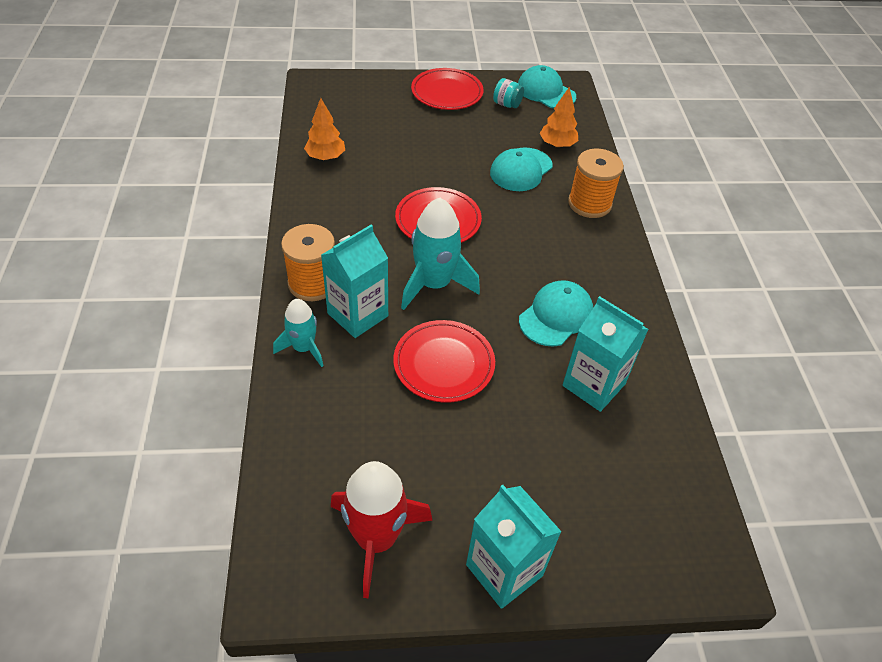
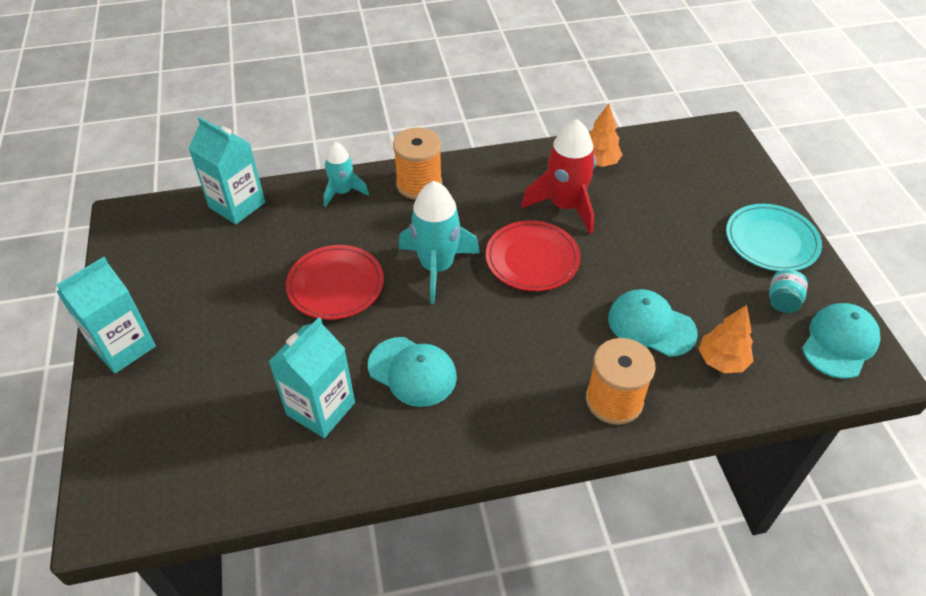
camera: 85 degrees right, 0 degrees up
(357, 314) = (386, 219): turquoise carton -> turquoise carton (237, 205)
(376, 538) = (159, 264): red rocket -> red rocket (565, 206)
(447, 93) = (771, 241): red plate -> turquoise plate

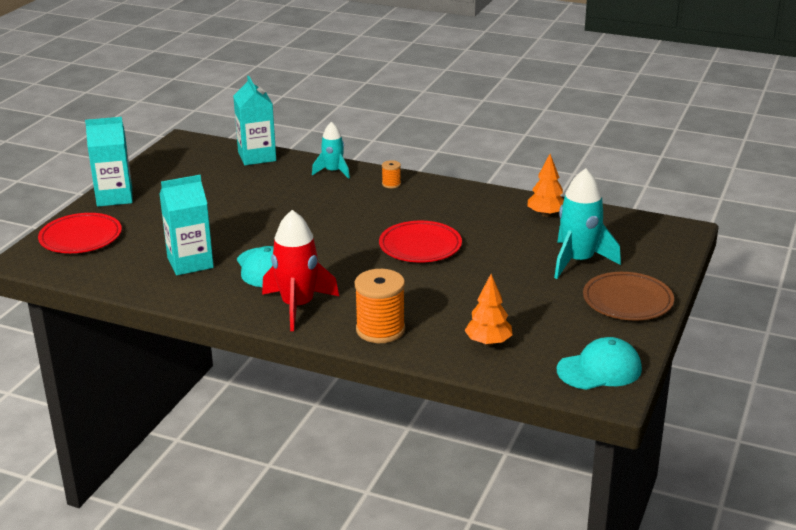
camera: 35 degrees right, 20 degrees down
(335, 285) = (270, 213): red plate -> red plate (81, 237)
(419, 184) = (391, 184): orange spool -> orange spool, size x0.47
(436, 267) = (347, 227): turquoise rocket -> turquoise rocket (578, 261)
(565, 206) = (484, 228): red rocket -> red rocket (298, 306)
(651, 325) = (460, 307): turquoise cap -> none
(771, 241) = (627, 301): turquoise plate -> brown plate
(782, 302) = (585, 333): turquoise jar -> none

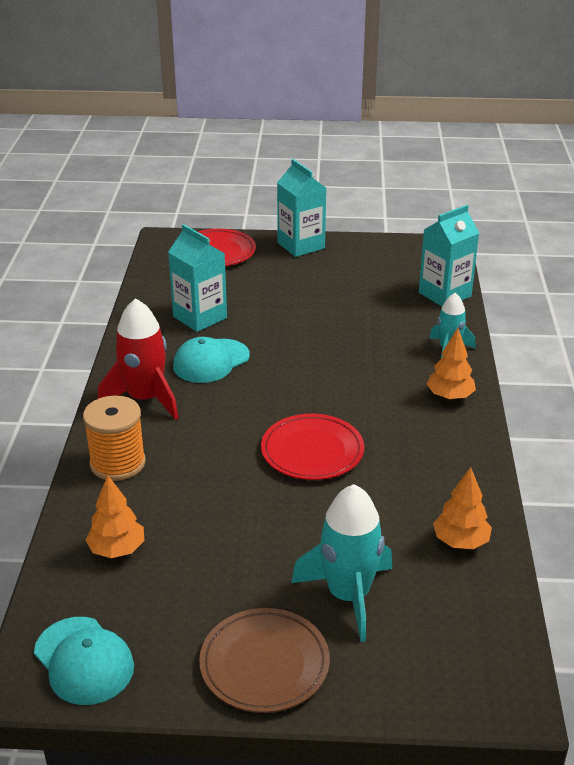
camera: 70 degrees right, 5 degrees up
(391, 184) = (449, 396): orange spool -> orange tree

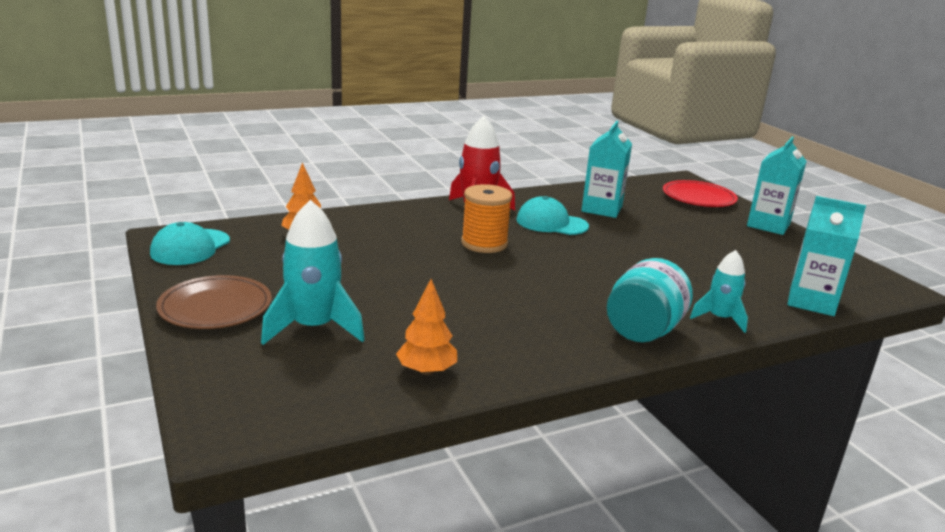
camera: 60 degrees right, 10 degrees down
(117, 463) = (395, 217): orange spool -> orange spool (484, 243)
(312, 451) = (483, 281): red plate -> none
(449, 396) = (643, 331): orange tree -> turquoise jar

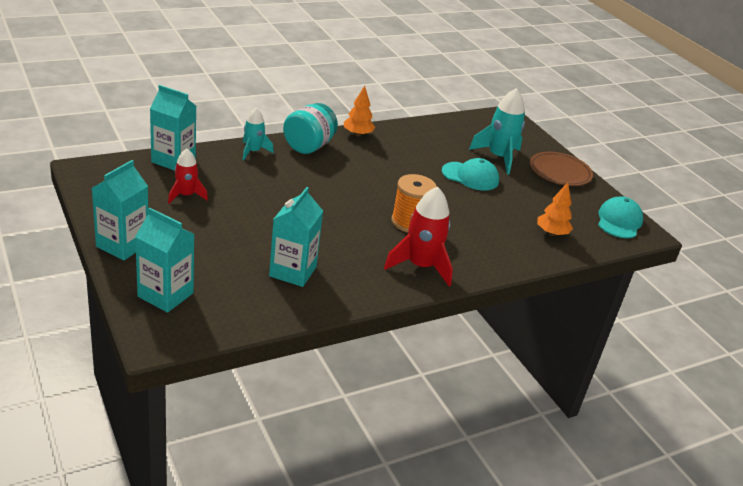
camera: 175 degrees right, 10 degrees up
(426, 371) = (431, 132): orange tree -> orange tree (357, 134)
(551, 223) = (349, 248): turquoise cap -> turquoise cap (470, 176)
(698, 198) = (165, 295): red plate -> turquoise carton
(754, 264) = (186, 195): none -> red rocket

